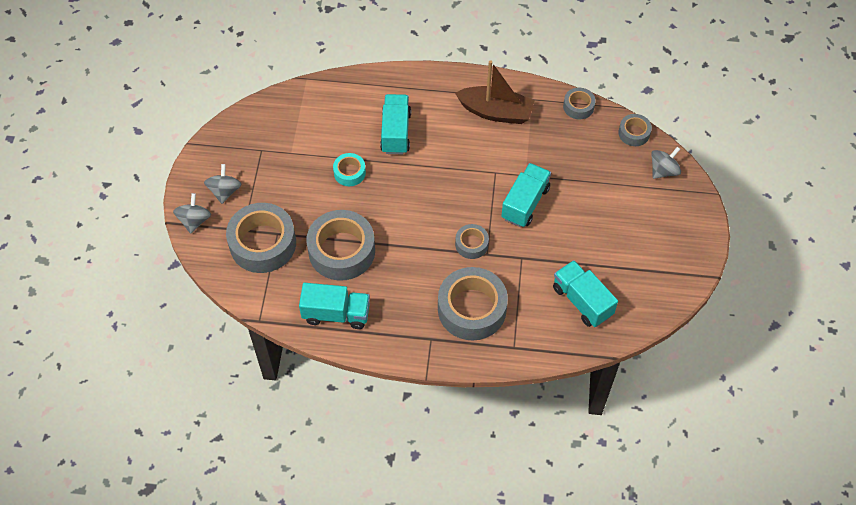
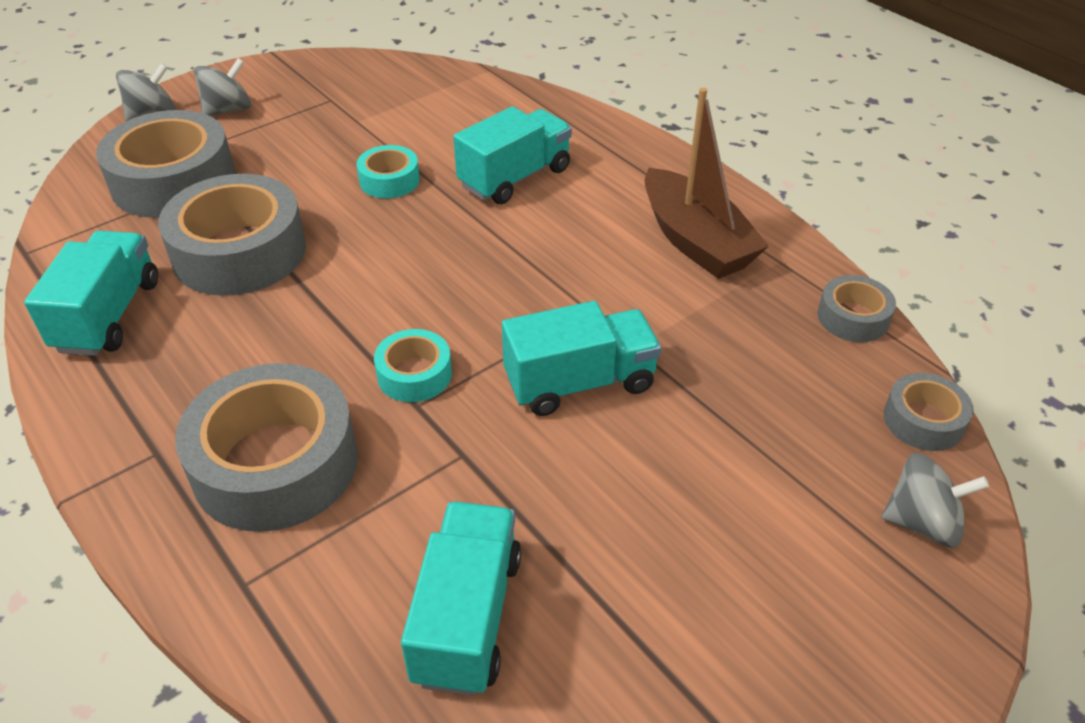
camera: 45 degrees right, 15 degrees down
(336, 314) = (109, 315): turquoise truck -> turquoise truck turned 135 degrees counterclockwise
(471, 244) = (414, 374): grey tape -> turquoise tape

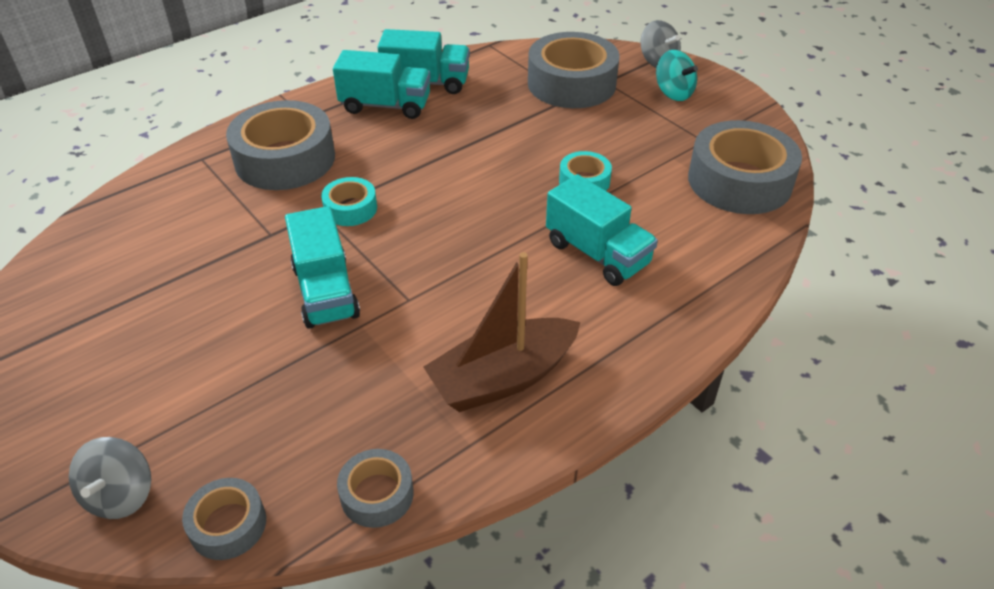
camera: 90 degrees right, 0 degrees up
(228, 110) = (673, 93): grey spinning top -> turquoise spinning top
(239, 252) = (489, 121): grey tape -> grey tape (739, 181)
(467, 617) = (145, 240): turquoise truck -> turquoise truck (385, 106)

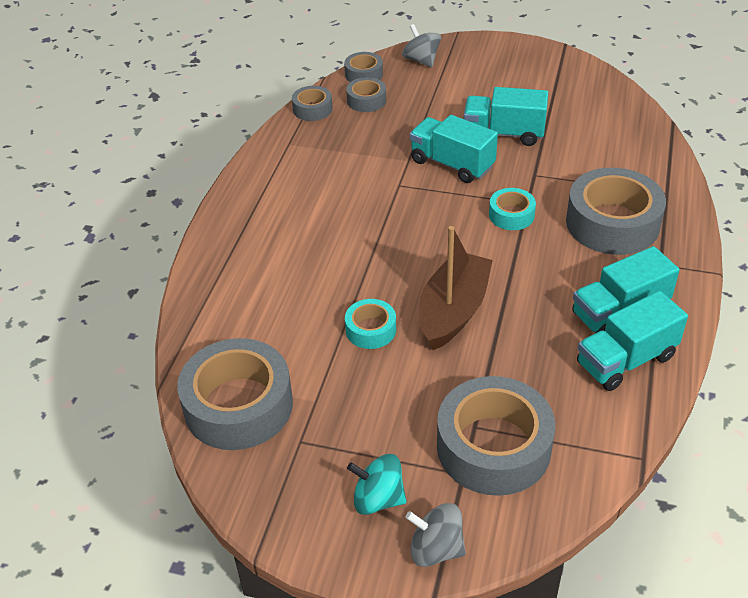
camera: 145 degrees right, 0 degrees up
(291, 460) = (366, 100): none -> grey tape
(503, 378) = (300, 176): brown boat -> brown boat (453, 311)
(597, 254) = (308, 274): turquoise truck -> turquoise truck (503, 134)

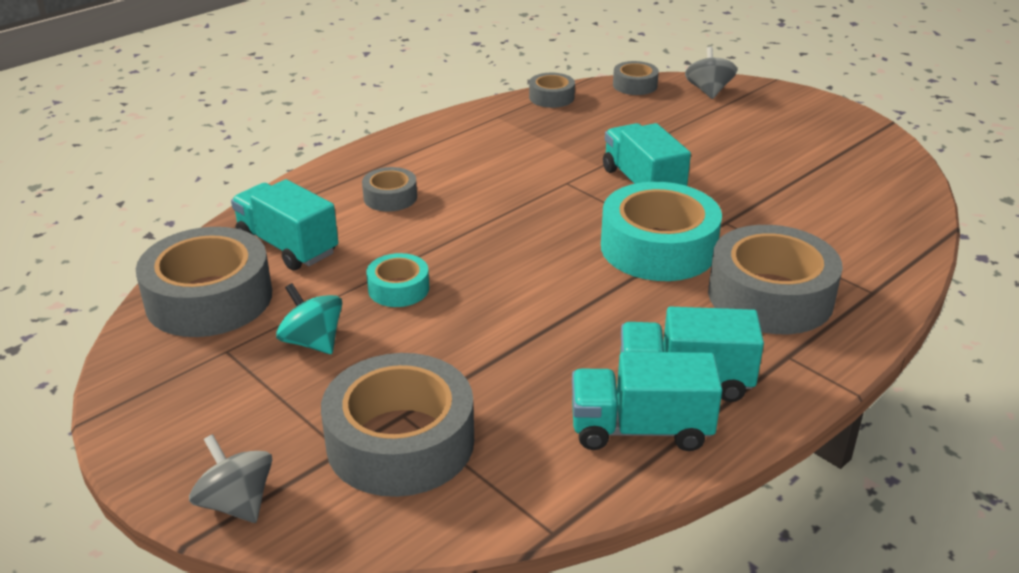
camera: 30 degrees right, 10 degrees down
(366, 100) = (613, 106): grey tape -> grey tape (390, 197)
(378, 499) = (236, 432): turquoise spinning top -> turquoise spinning top (313, 342)
(453, 311) = (499, 306): brown boat -> none
(503, 134) = (730, 176): turquoise truck -> turquoise truck (287, 246)
(511, 215) = (658, 248): turquoise tape -> turquoise tape, size x2.01

